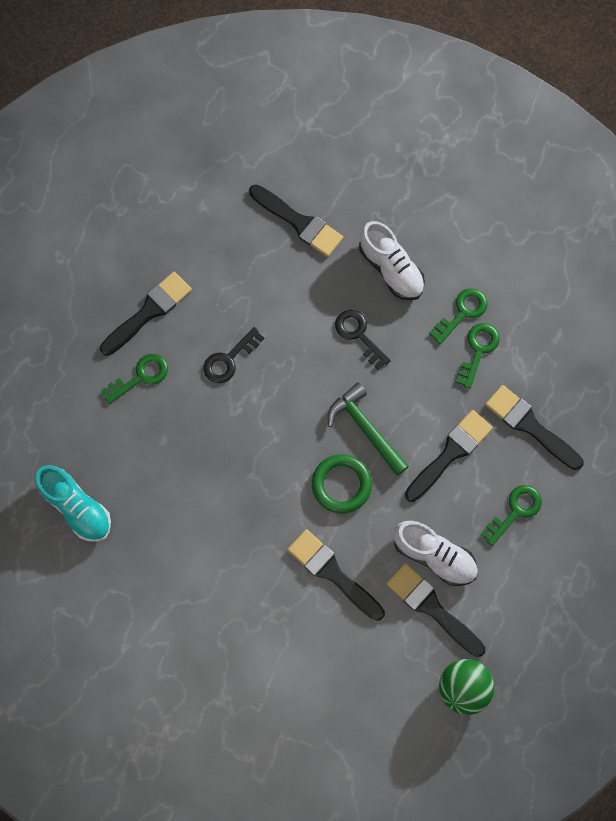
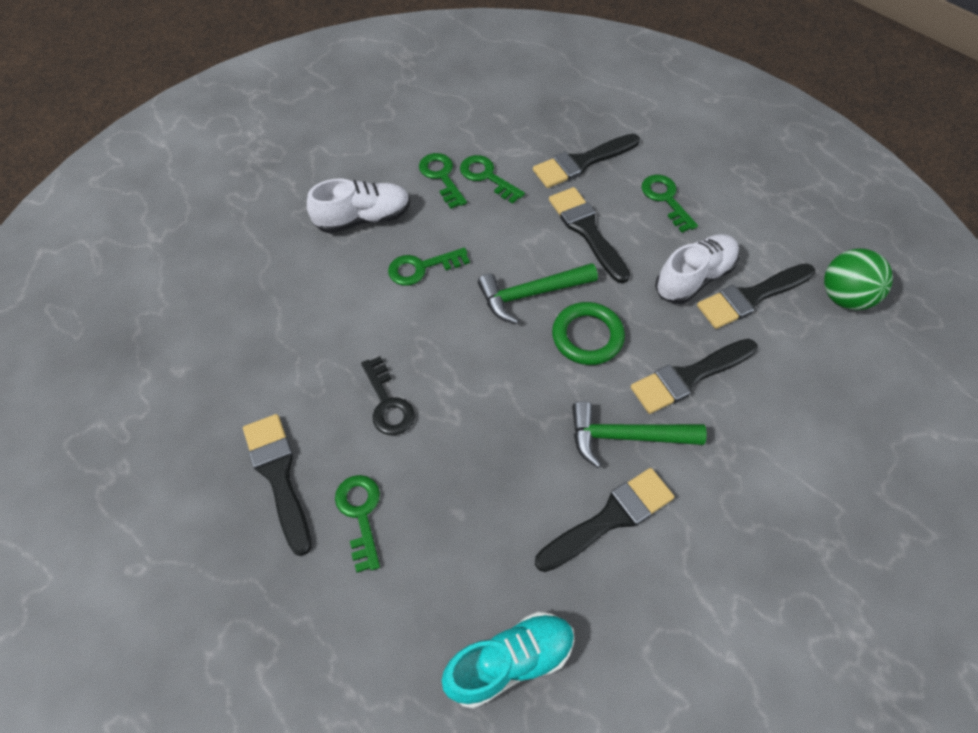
camera: 70 degrees left, 15 degrees down
(262, 537) = (625, 437): none -> green hammer
(299, 222) = (261, 282): black brush -> black brush (610, 518)
(359, 335) = (422, 268): black key -> green key

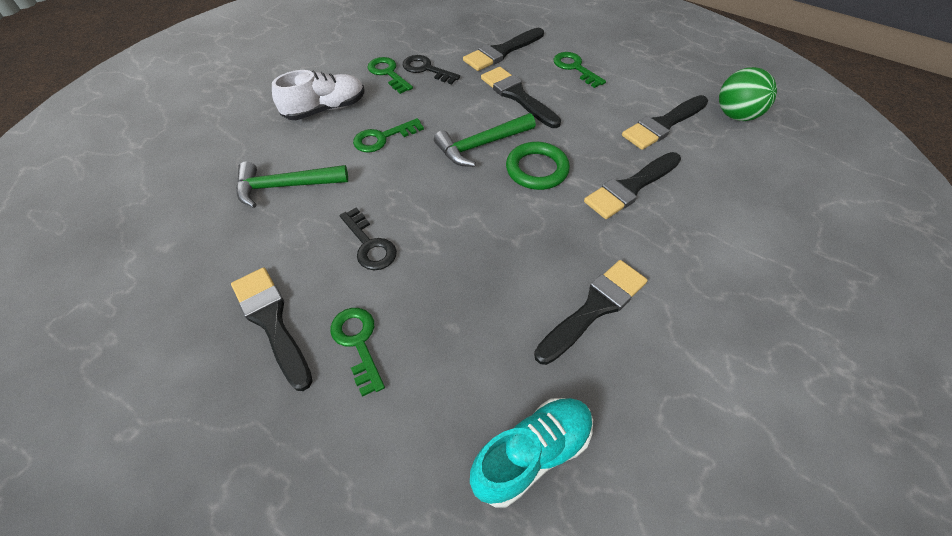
camera: 10 degrees left, 5 degrees down
(487, 177) = (426, 69): green key -> black key
(625, 437) = (590, 240): green hammer -> green hammer (285, 186)
(694, 278) = (613, 117): white shoe -> none

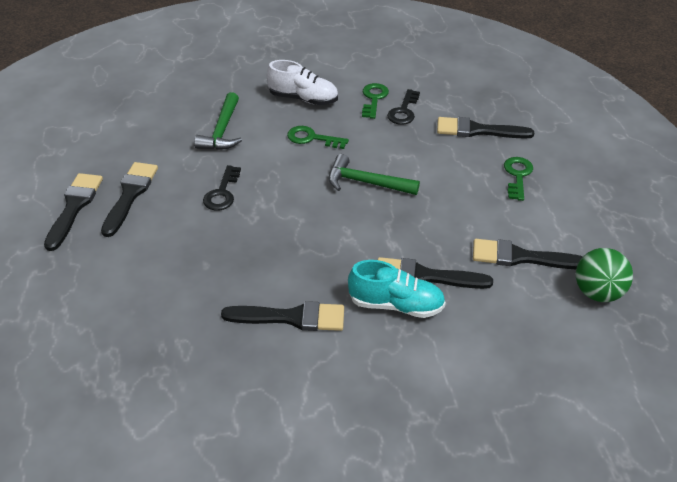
camera: 45 degrees right, 10 degrees down
(285, 186) = (222, 131): green hammer -> green hammer turned 120 degrees counterclockwise
(358, 343) = (153, 235): green key -> none
(426, 69) = (403, 111): black key -> black key turned 150 degrees counterclockwise
(517, 96) = (440, 167): black brush -> black brush (74, 207)
(532, 454) = (158, 348): turquoise shoe -> turquoise shoe (396, 305)
(537, 169) = (379, 221): green ring -> none

